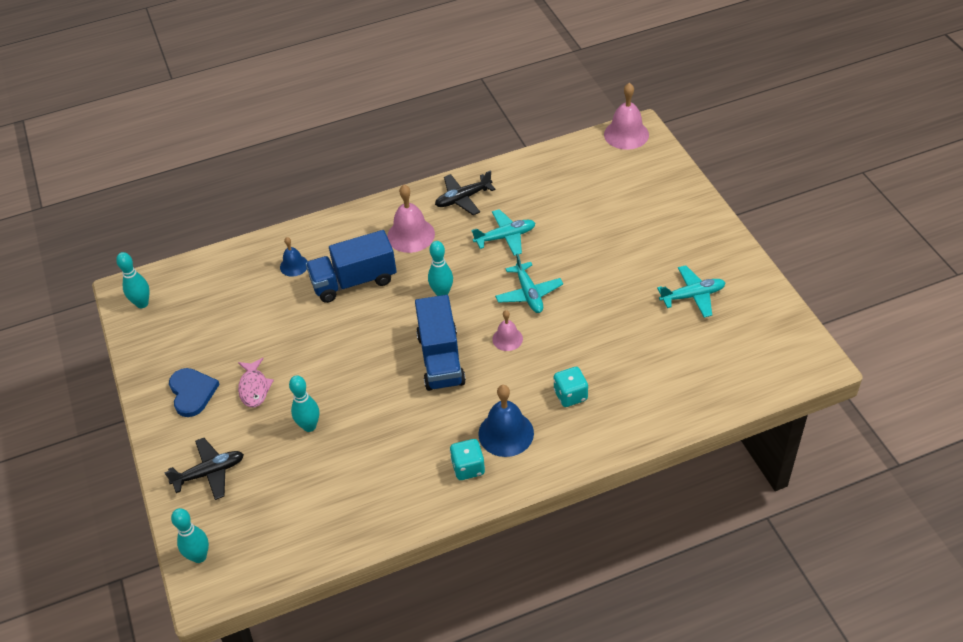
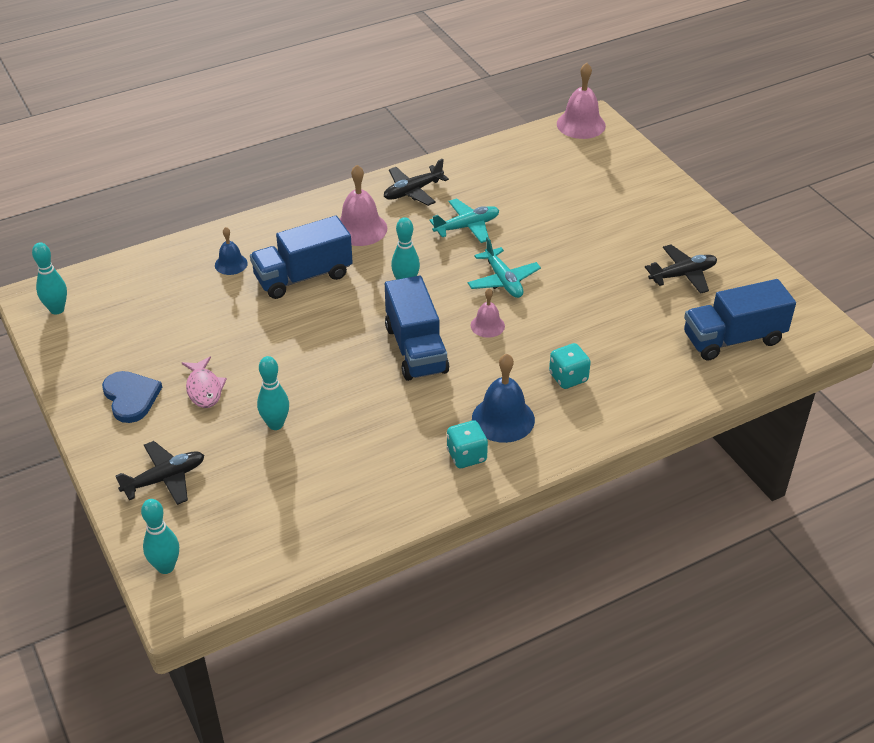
camera: 10 degrees left, 5 degrees down
(692, 296) = (683, 275): turquoise plane -> black plane
(727, 364) = (733, 339): none -> blue truck

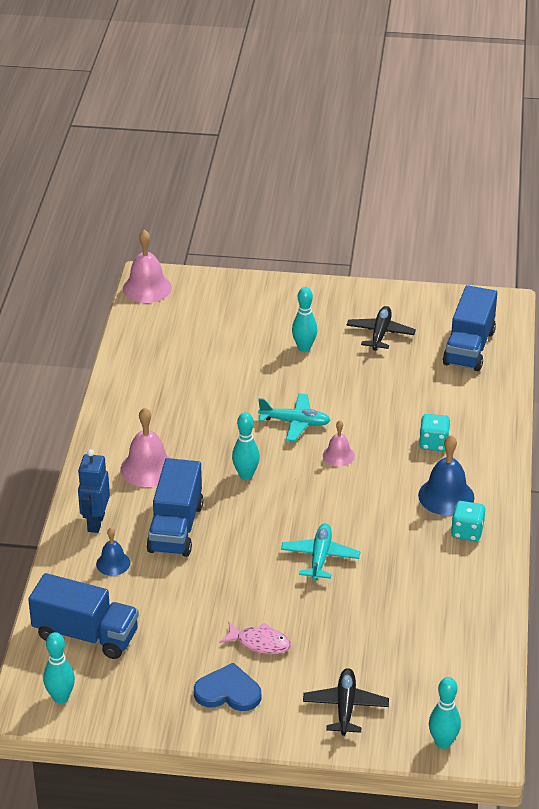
camera: 55 degrees left, 5 degrees down
(270, 233) = (95, 522): none -> blue robot
(275, 424) = (341, 618): turquoise bowling pin -> turquoise bowling pin (304, 348)
(413, 191) = (130, 417): black plane -> none
(416, 349) = (328, 505): blue truck -> blue truck (86, 635)
(467, 227) = (210, 410): turquoise plane -> turquoise plane (320, 557)

